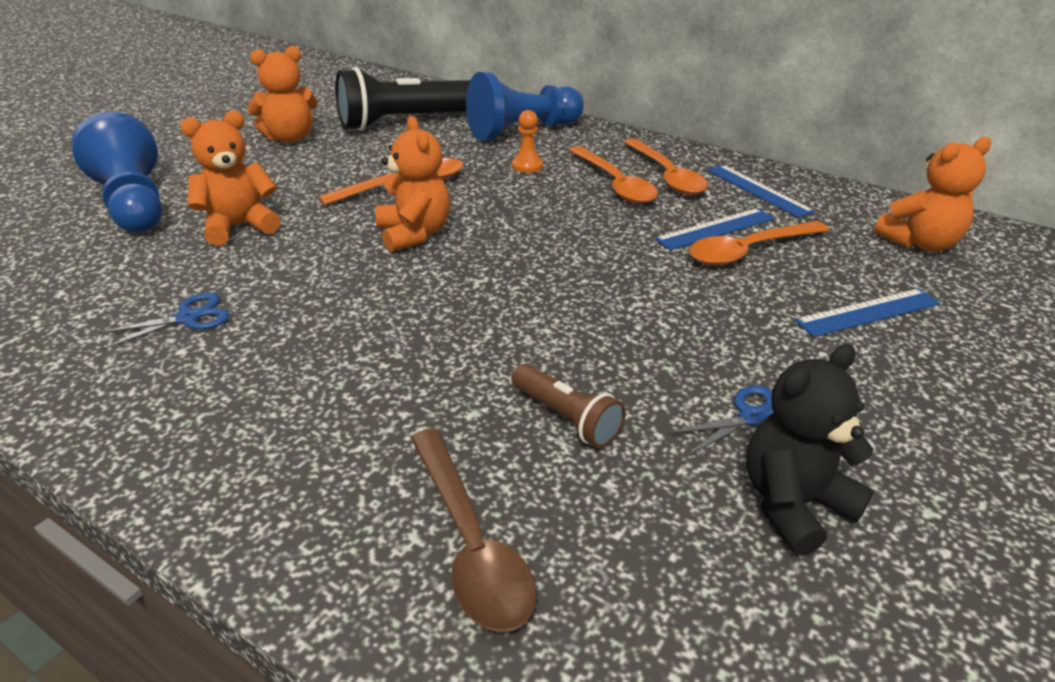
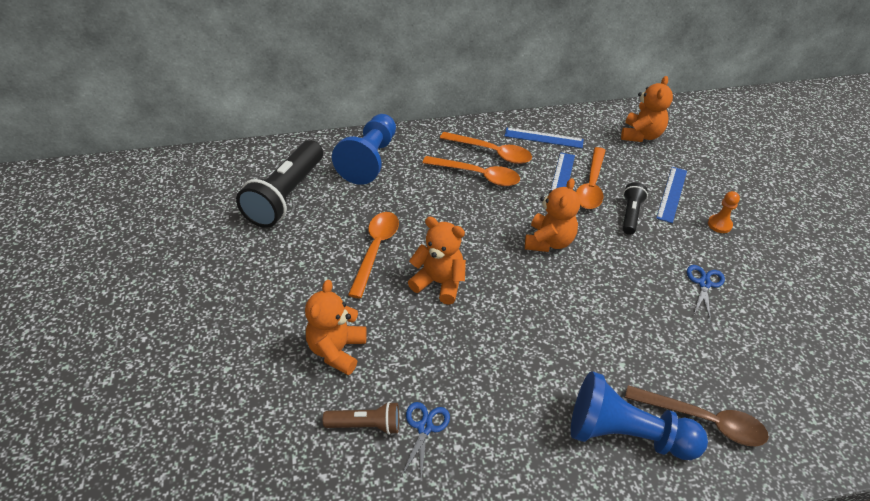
camera: 45 degrees left, 10 degrees up
(133, 204) = (236, 385): blue pawn -> blue pawn (626, 434)
(289, 138) = (234, 258): orange teddy bear -> orange teddy bear (549, 241)
(527, 166) = (416, 189): orange pawn -> orange pawn (719, 224)
(567, 418) = (654, 337): brown flashlight -> brown flashlight (366, 425)
(759, 299) = (630, 214): none -> black flashlight
(793, 504) = (758, 313): black teddy bear -> none

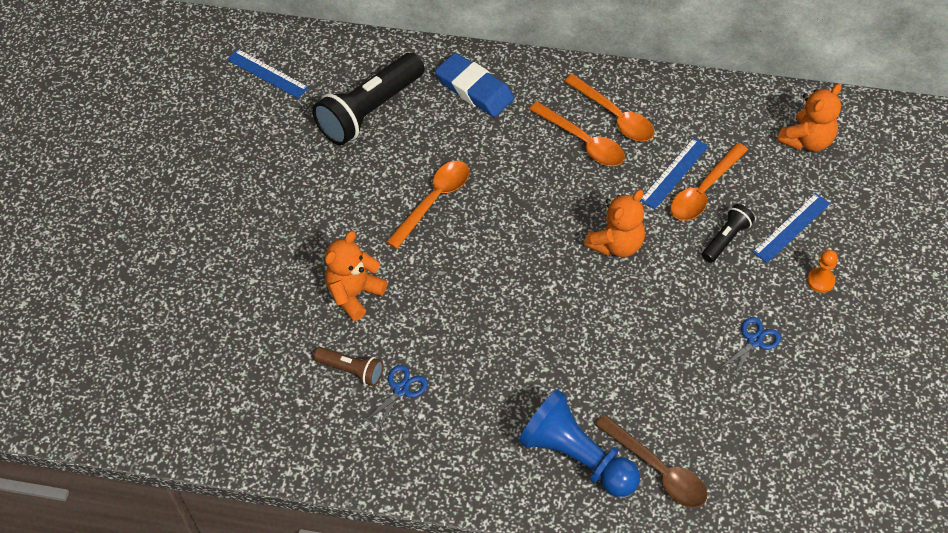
camera: 25 degrees right, 10 degrees up
(370, 160) = (474, 89): blue pawn -> blue eraser
(439, 283) = (480, 256): orange teddy bear -> none
(543, 138) = (686, 112): blue ruler -> blue ruler (267, 73)

